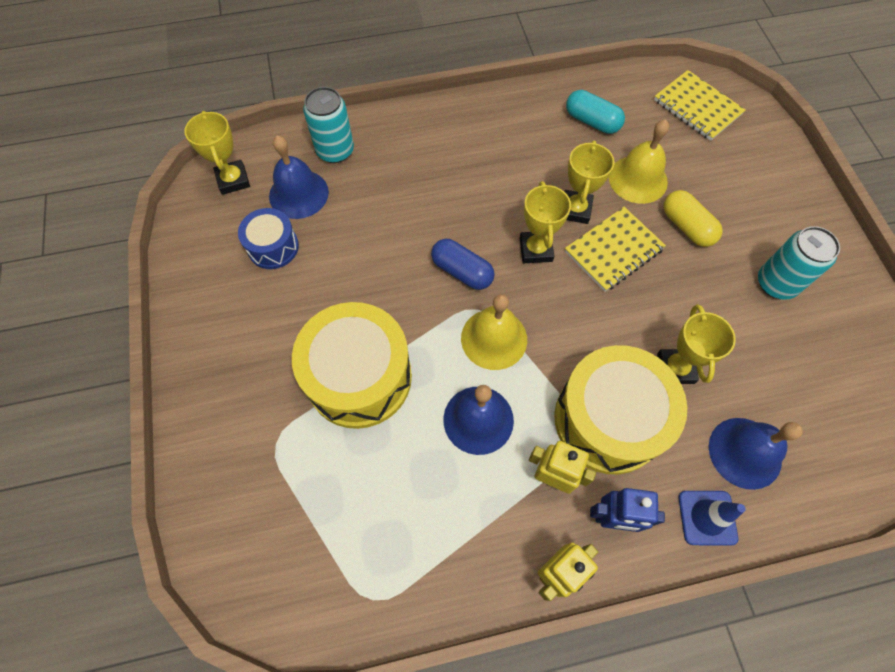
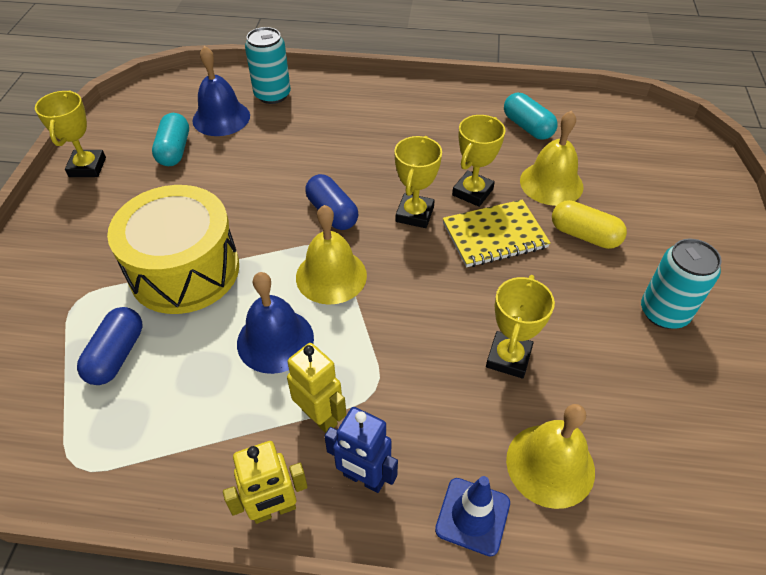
camera: 20 degrees right, 15 degrees down
(233, 180) = (173, 95): yellow trophy -> yellow trophy (87, 167)
(273, 247) = (174, 150): blue drum -> turquoise capsule
(346, 484) = (116, 355): none -> blue capsule
(608, 420) = (409, 383): yellow drum -> none
(686, 226) = (584, 235): yellow capsule -> yellow capsule turned 45 degrees counterclockwise
(697, 107) = (644, 140): yellow notebook -> none
(745, 452) = (550, 465): blue bell -> yellow bell

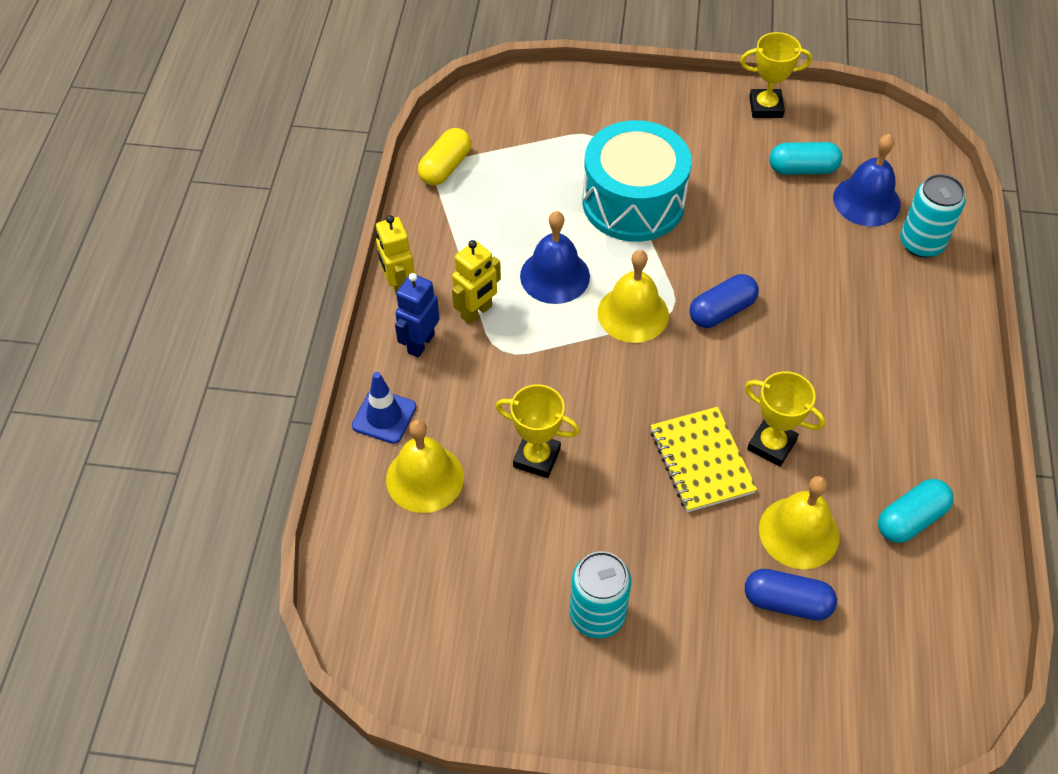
camera: 90 degrees right, 5 degrees up
(116, 355) = (538, 172): blue capsule -> blue capsule (787, 602)
(184, 270) = (633, 202): yellow drum -> turquoise drum
(414, 214) = (727, 386): yellow trophy -> none
(584, 235) = (710, 554): yellow capsule -> yellow capsule (445, 167)

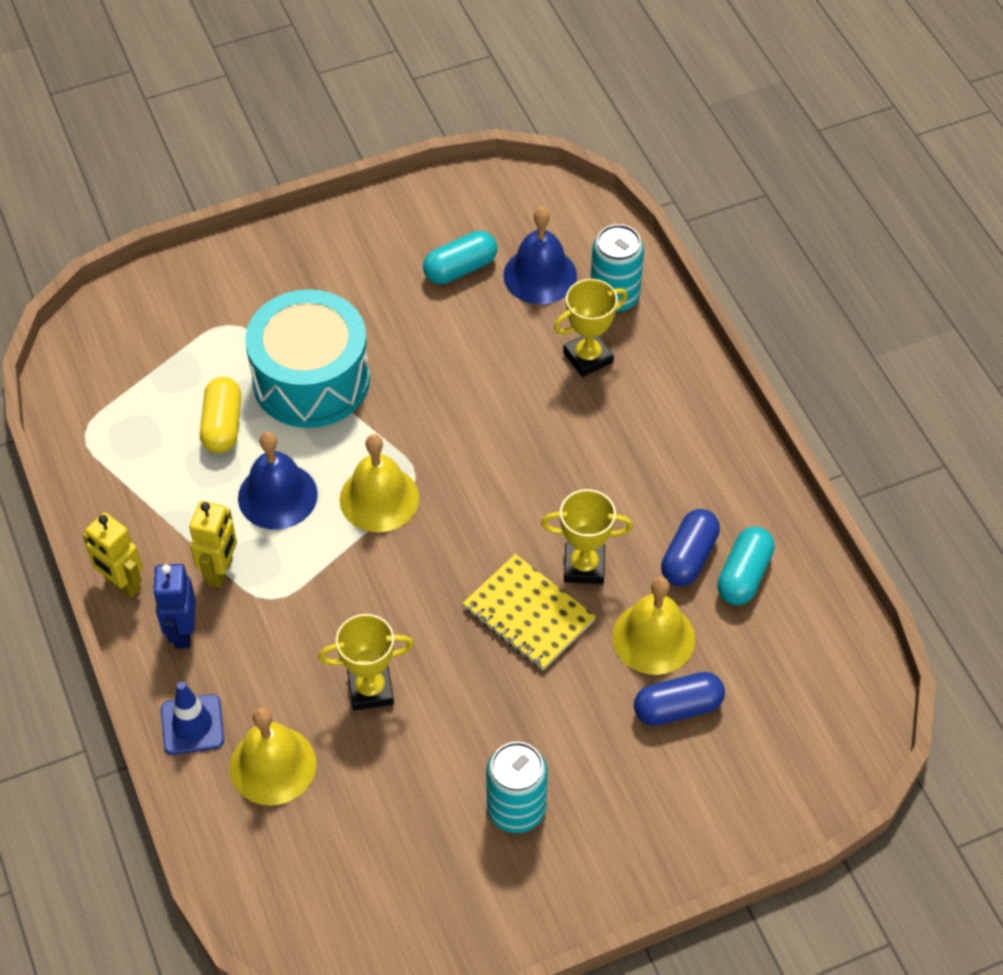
camera: 30 degrees left, 0 degrees up
(445, 167) = (89, 430): yellow capsule -> yellow capsule (222, 425)
(721, 311) = (464, 455): blue capsule -> blue capsule (688, 557)
(766, 107) = (387, 216): yellow trophy -> yellow trophy (588, 357)

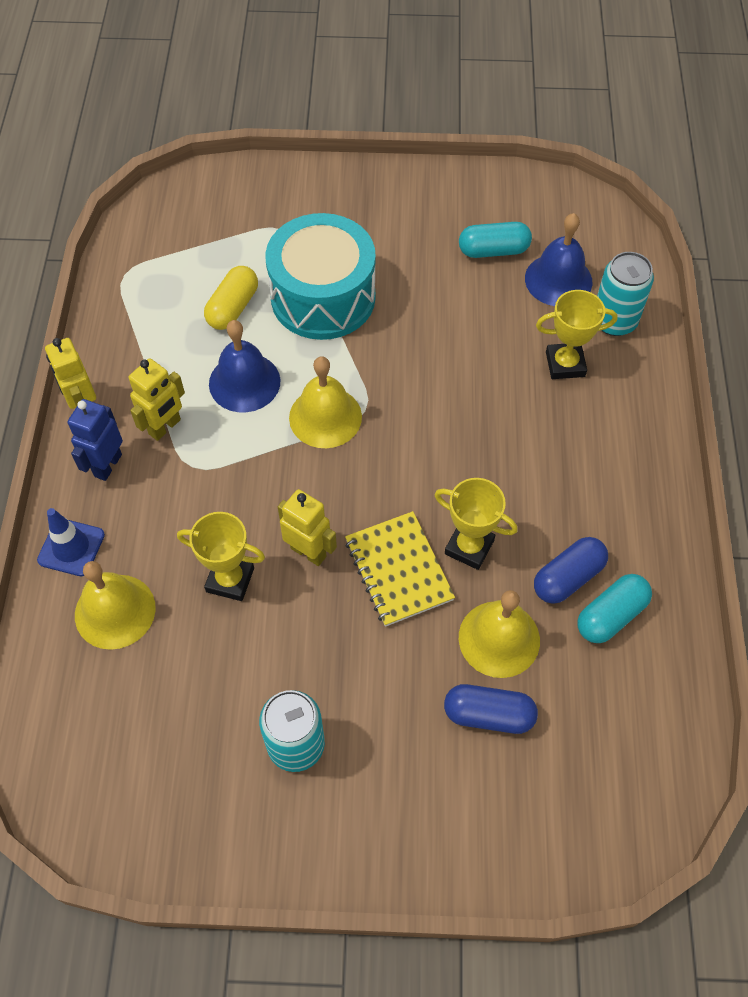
camera: 25 degrees right, 5 degrees up
(433, 633) = (308, 552): none -> yellow robot

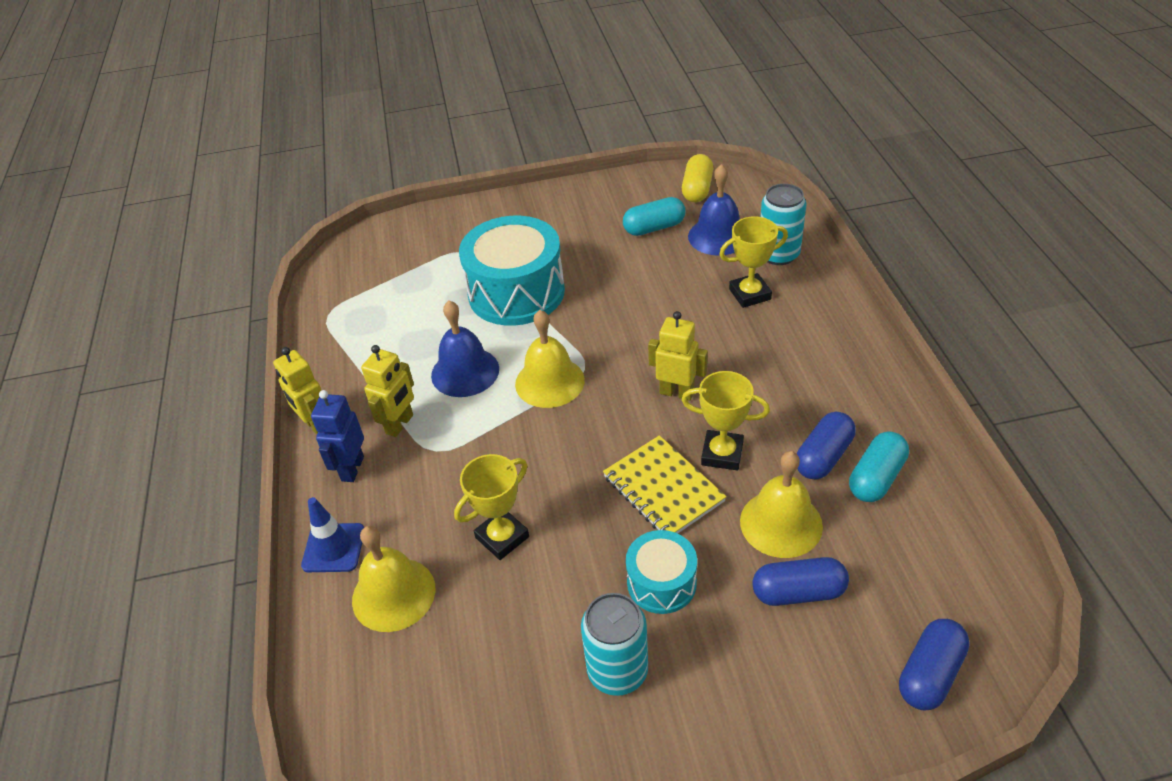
camera: 10 degrees left, 15 degrees down
(230, 580) = (502, 537): yellow trophy -> yellow trophy turned 45 degrees counterclockwise
(233, 308) = (436, 318): yellow capsule -> yellow capsule (697, 189)
(308, 552) = (571, 494): yellow robot -> yellow robot (677, 392)
(364, 669) = (661, 583): none -> turquoise drum
(579, 829) = (930, 674): none -> blue capsule

